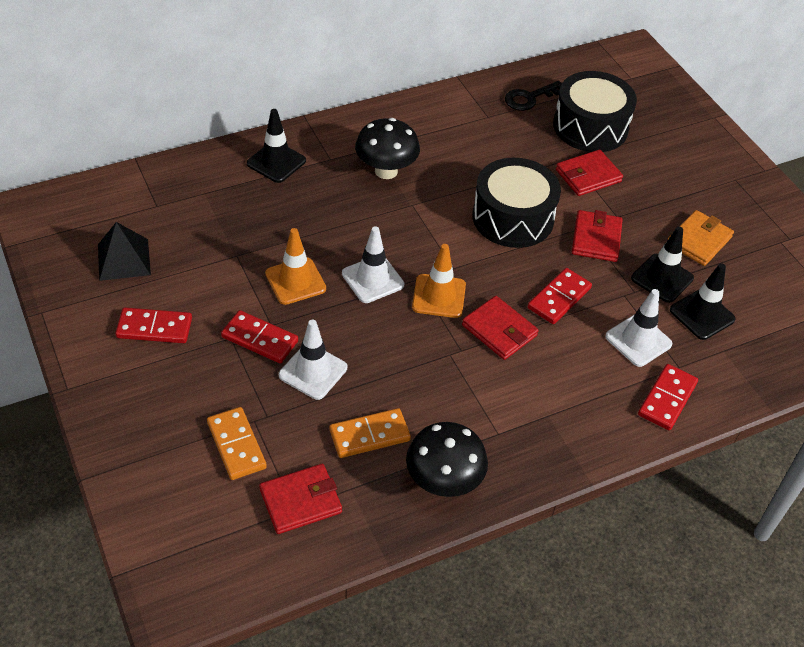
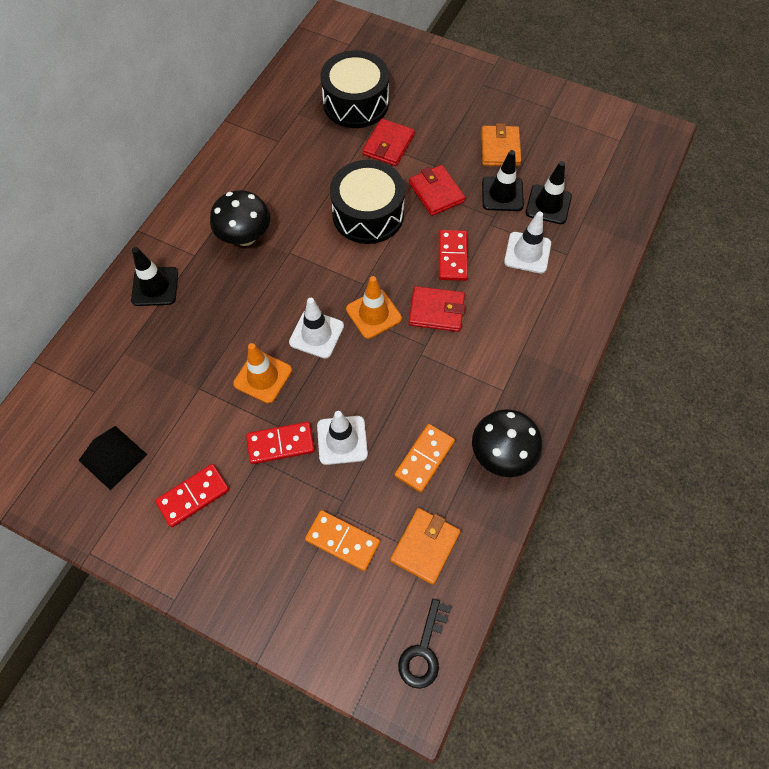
camera: 35 degrees left, 15 degrees up
(301, 501) = (425, 546): red wallet -> orange wallet
(530, 98) = (294, 106): black key -> black key (423, 651)
(667, 399) = (580, 284): red domino -> none

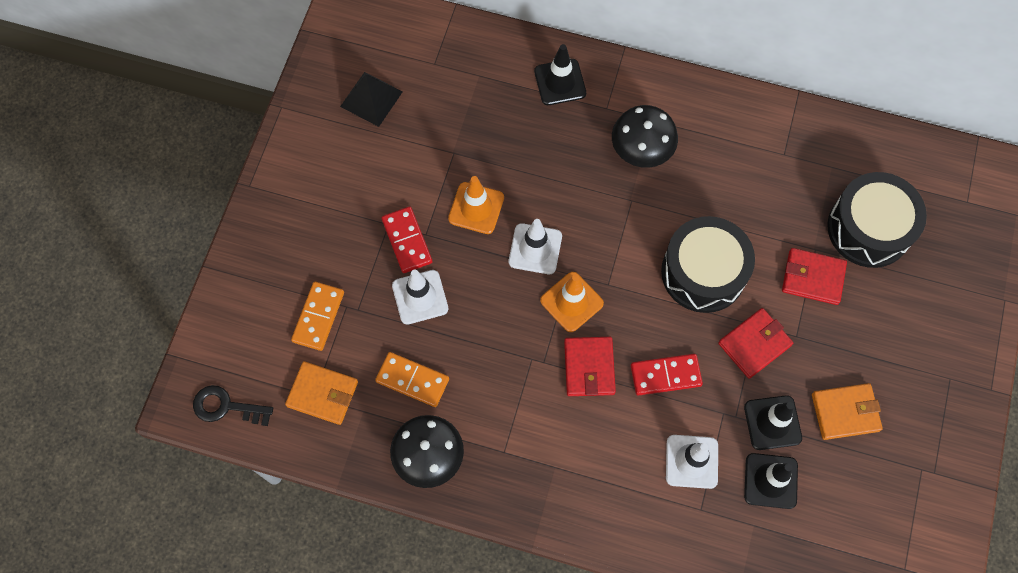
camera: 80 degrees right, 5 degrees up
(193, 496) = (344, 176): red domino -> none

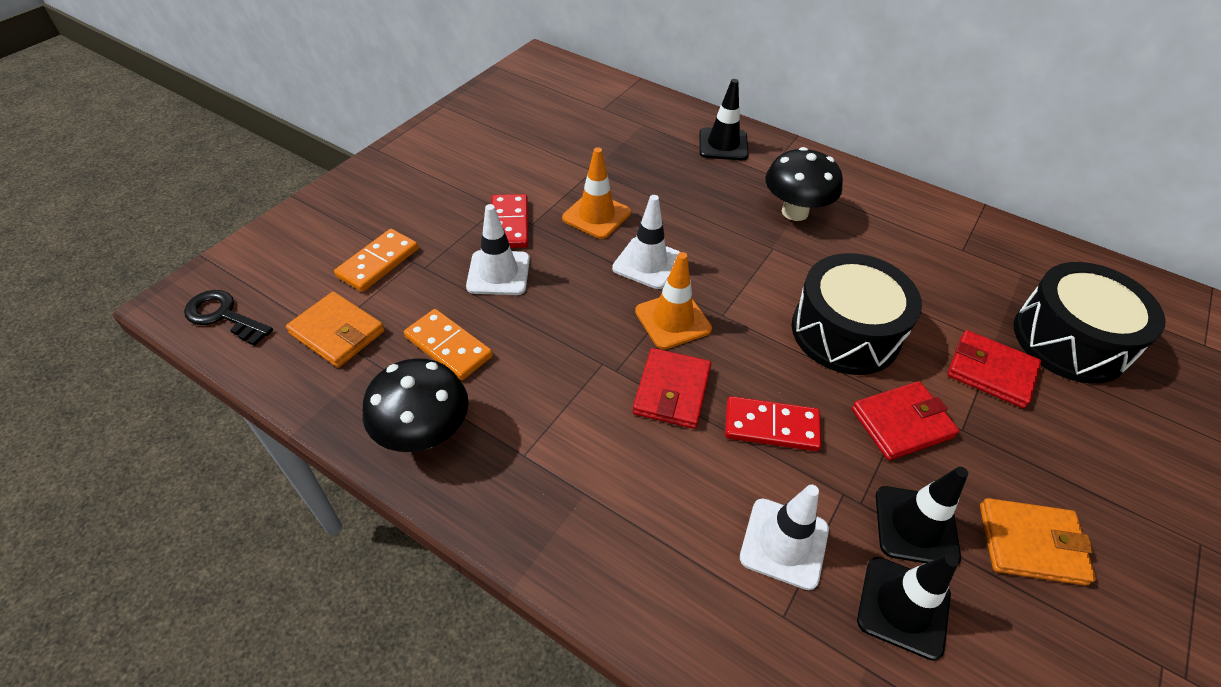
camera: 15 degrees right, 20 degrees down
(371, 99) = (530, 118): black pyramid -> none

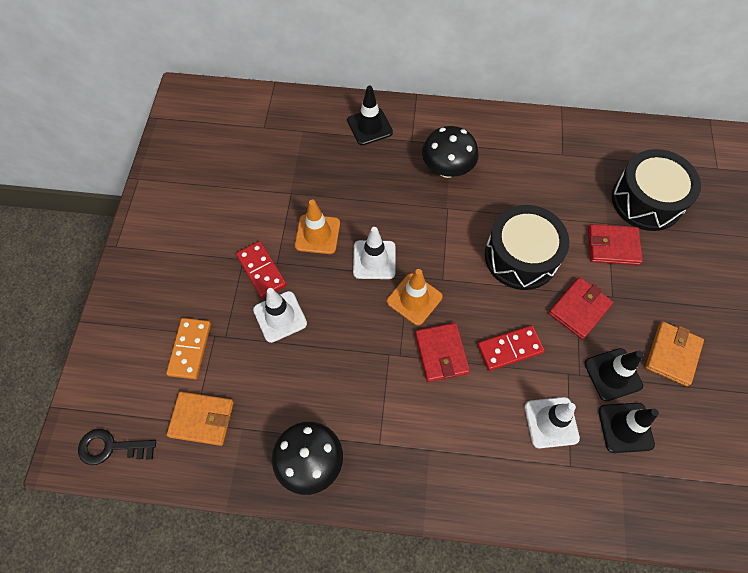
camera: 25 degrees left, 15 degrees up
(448, 346) = (284, 392): orange domino -> none
(1031, 544) = (672, 354): orange wallet -> orange wallet turned 45 degrees counterclockwise

